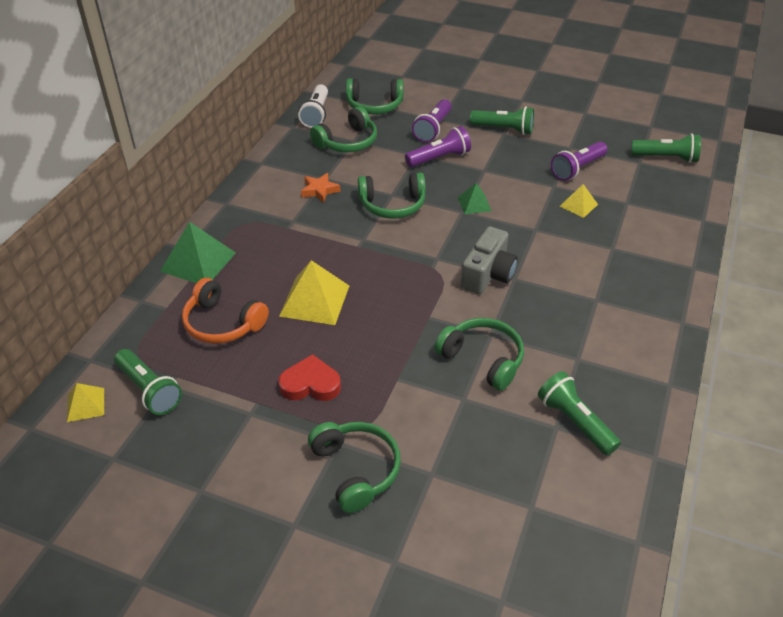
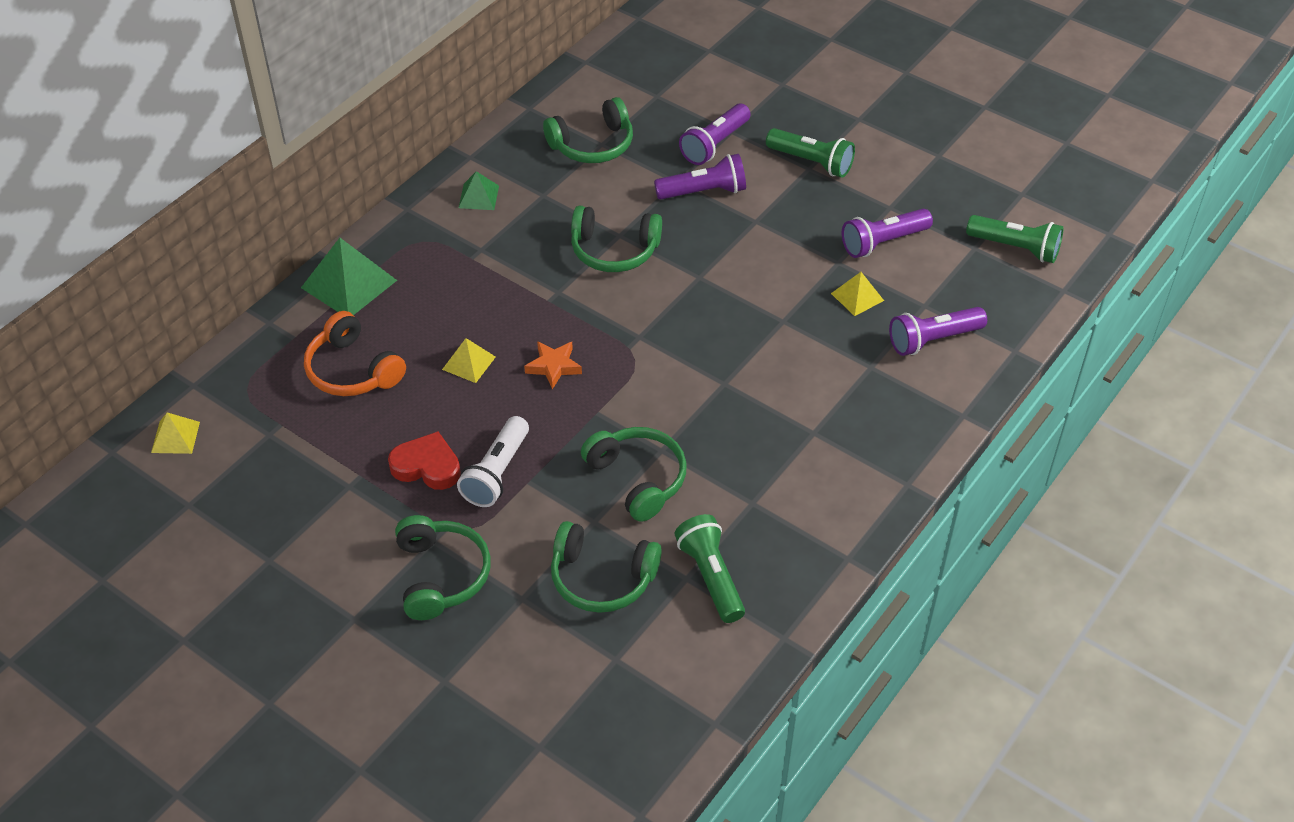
camera: 15 degrees right, 5 degrees up
(149, 390) = (247, 435): green flashlight -> none
(314, 300) = (469, 363): yellow pyramid -> yellow pyramid, size x0.55
(316, 114) = (567, 93): white flashlight -> white flashlight (497, 473)
(319, 190) = (530, 211): orange star -> orange star (554, 366)
(374, 105) = (650, 93): green headphones -> green headphones (602, 578)
(474, 204) = (720, 269): green pyramid -> green pyramid (478, 196)
(488, 274) = (693, 371): grey camera -> none
(645, 223) = (933, 340): none -> purple flashlight

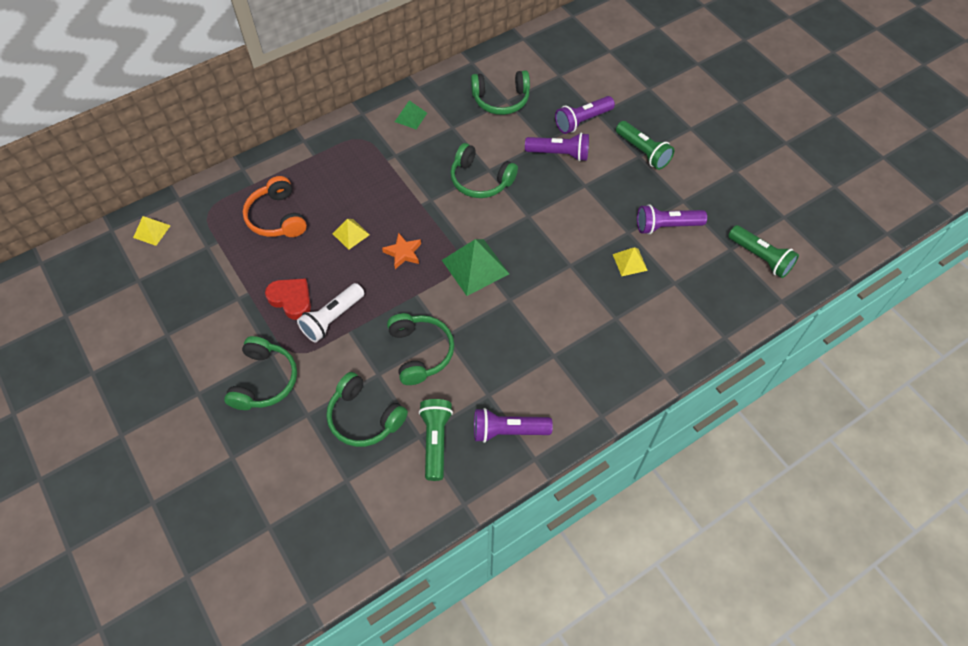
camera: 20 degrees right, 10 degrees up
(348, 284) = (302, 156): green pyramid -> green pyramid (475, 267)
(933, 340) = (669, 311): purple flashlight -> purple flashlight (508, 431)

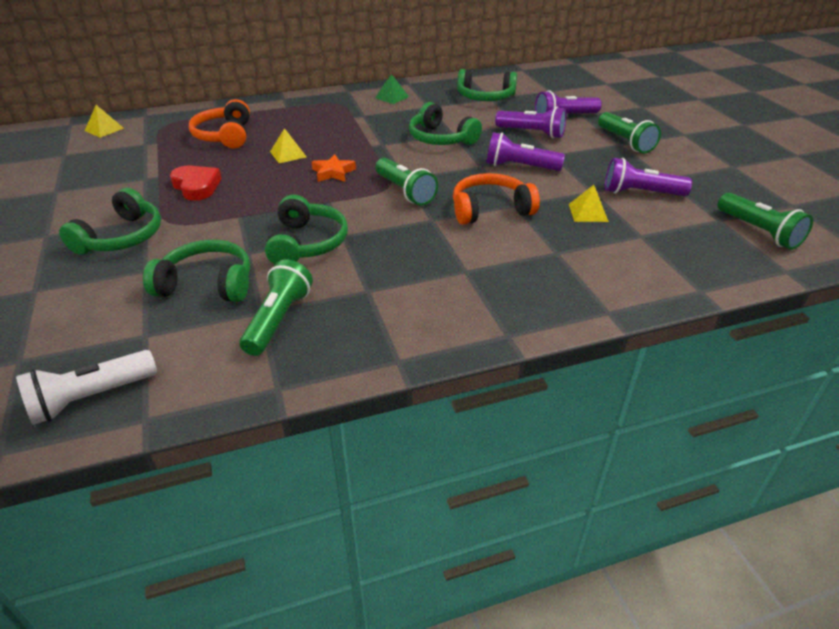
camera: 15 degrees right, 20 degrees down
(332, 318) = (228, 205): white flashlight -> white flashlight (91, 398)
(364, 417) = (207, 284): green headphones -> green headphones turned 135 degrees clockwise
(475, 267) = (405, 191): green pyramid -> green flashlight
(508, 431) = (375, 327): purple flashlight -> purple flashlight (520, 167)
(552, 276) = (490, 209): none -> orange headphones

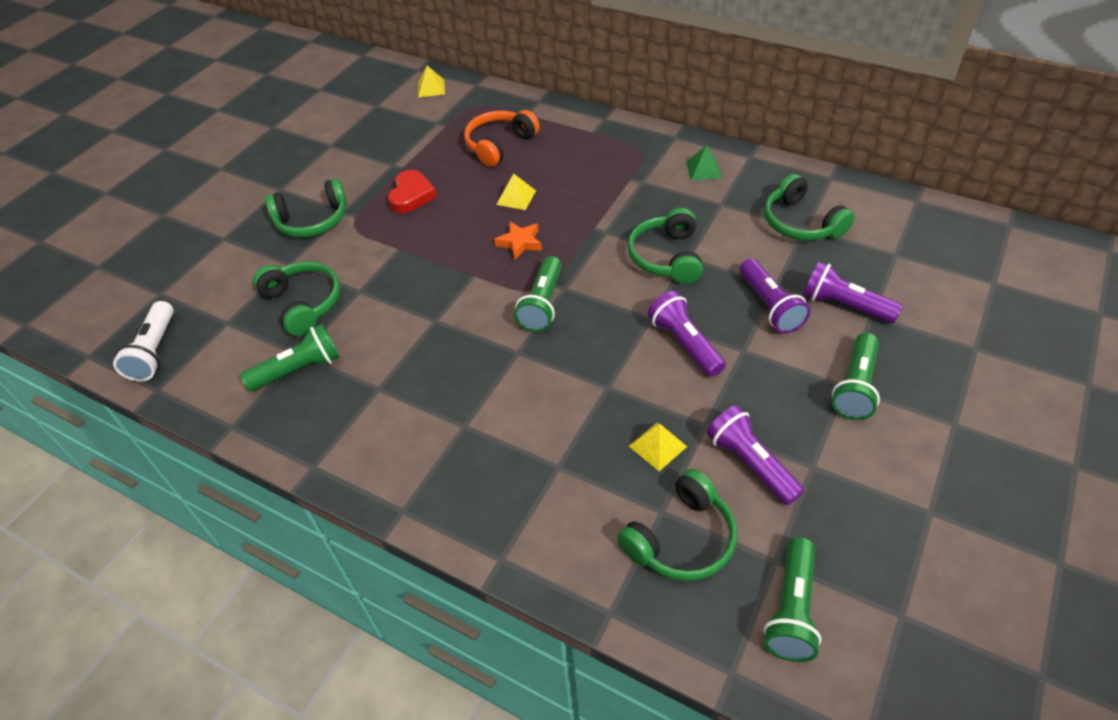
camera: 50 degrees right, 10 degrees up
(91, 398) = (155, 351): white flashlight -> white flashlight turned 105 degrees counterclockwise
(307, 243) = (403, 310): green headphones -> green headphones (681, 539)
(490, 209) = (578, 376): orange headphones -> none

